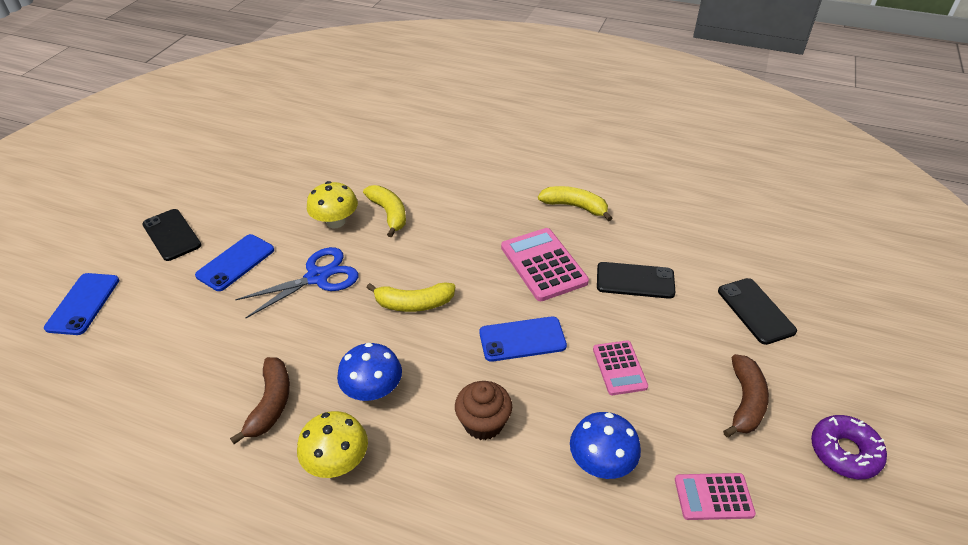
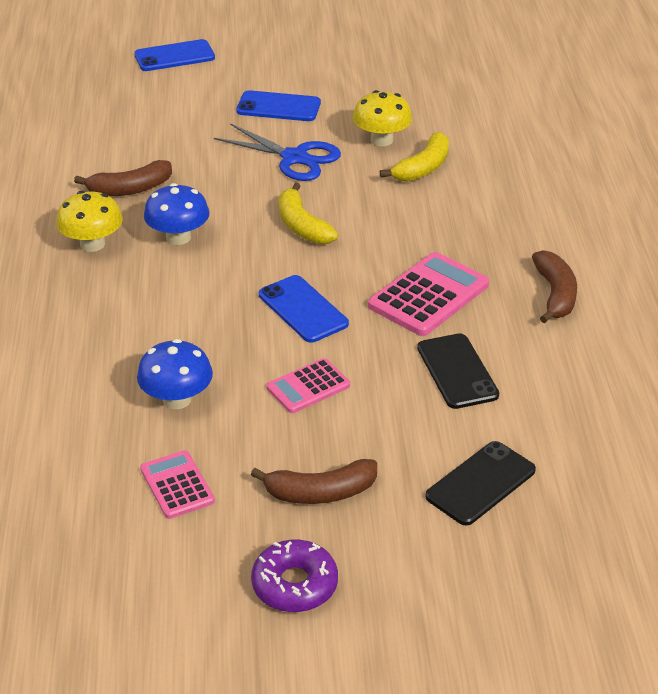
camera: 65 degrees right, 5 degrees down
(172, 235) = (287, 60): black phone -> none
(483, 423) = (180, 313): brown cupcake -> none
(575, 206) = (555, 294): yellow banana -> brown banana

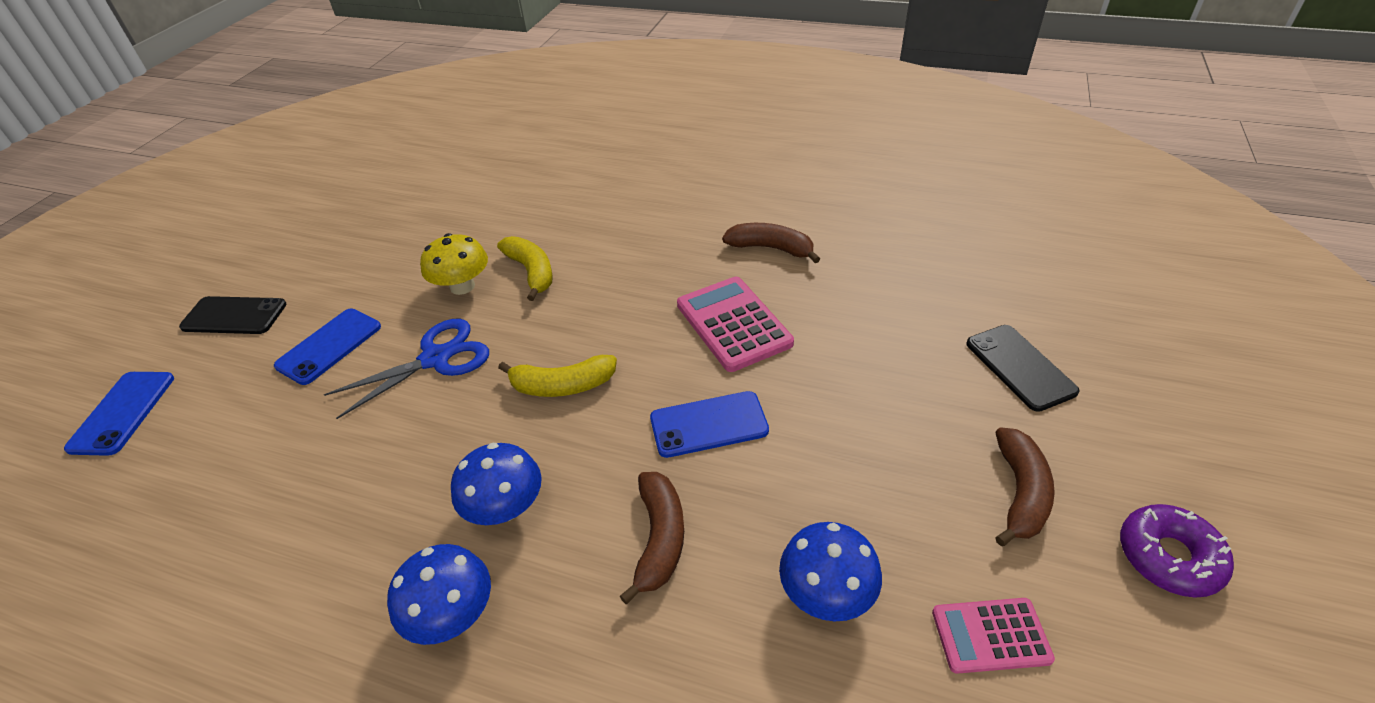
camera: 65 degrees left, 5 degrees up
(92, 244) = (452, 614): yellow mushroom -> blue mushroom
(130, 189) = (364, 535): brown banana -> brown banana (659, 539)
(308, 387) = (842, 456): pink calculator -> none
(457, 371) = (855, 337): black phone -> black phone (234, 316)

